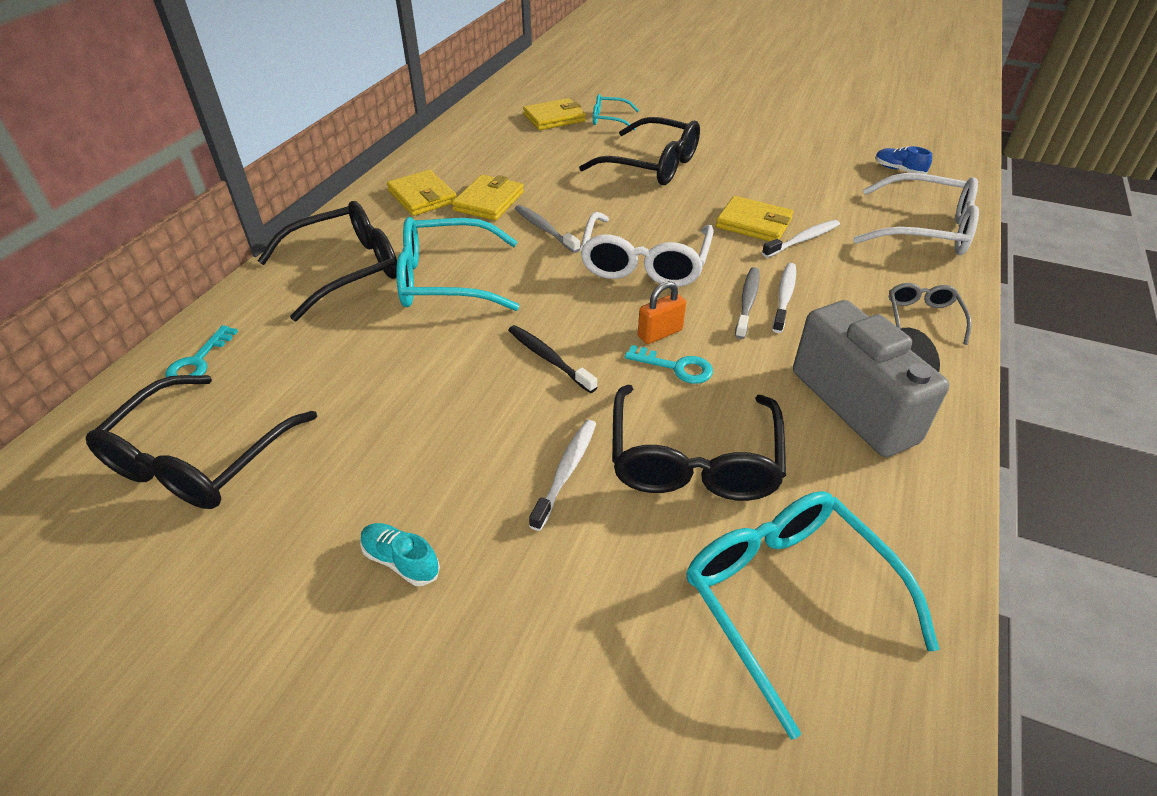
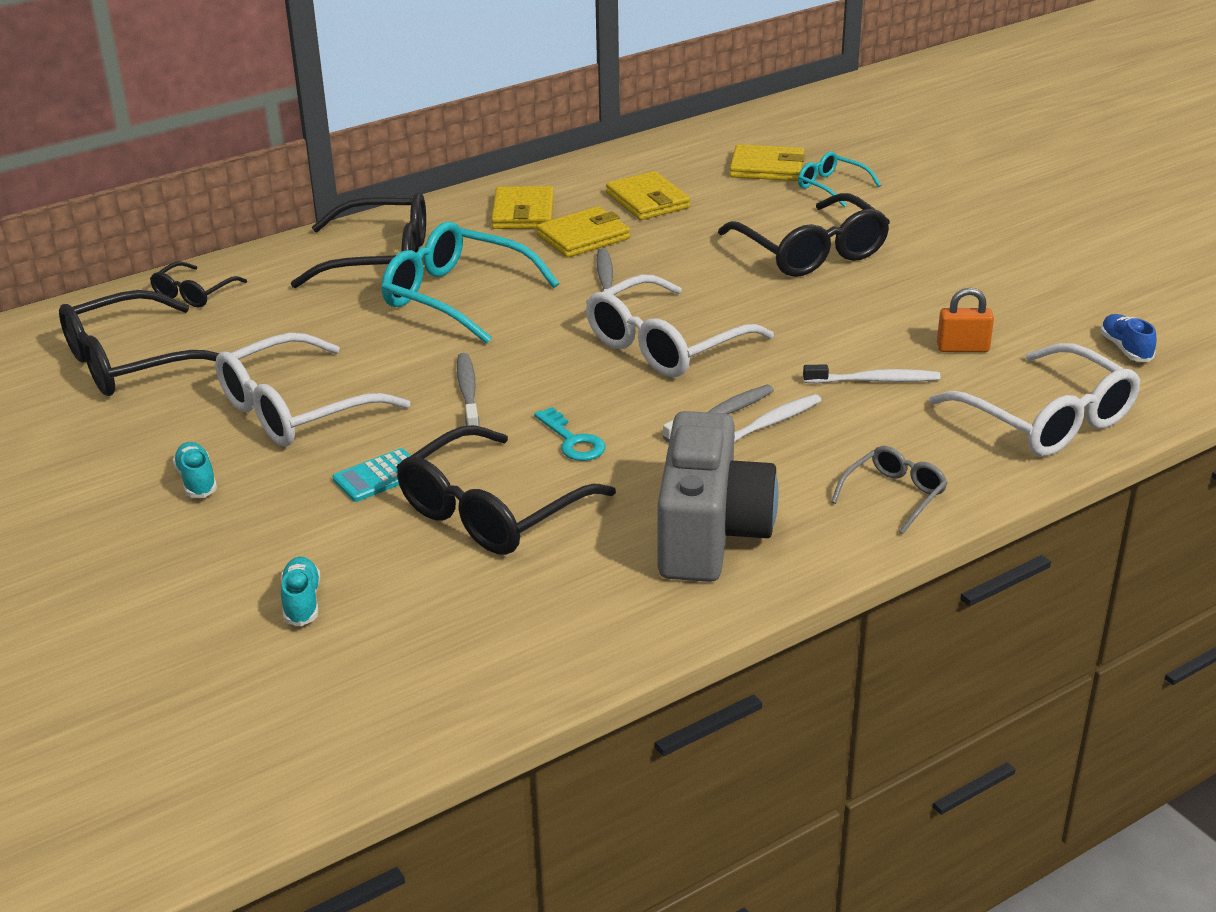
camera: 35 degrees right, 10 degrees down
(198, 361) = (194, 293): turquoise key -> black glasses
(419, 438) = (295, 409): none -> white glasses
(548, 358) = (468, 392): black toothbrush -> grey toothbrush
(566, 471) = (379, 476): white toothbrush -> turquoise calculator
(648, 647) = (302, 602): none -> turquoise shoe
(660, 333) = (595, 409): orange padlock -> orange padlock (962, 348)
(753, 223) = (842, 346): yellow wallet -> yellow wallet (647, 200)
(788, 598) = (441, 624): turquoise glasses -> none

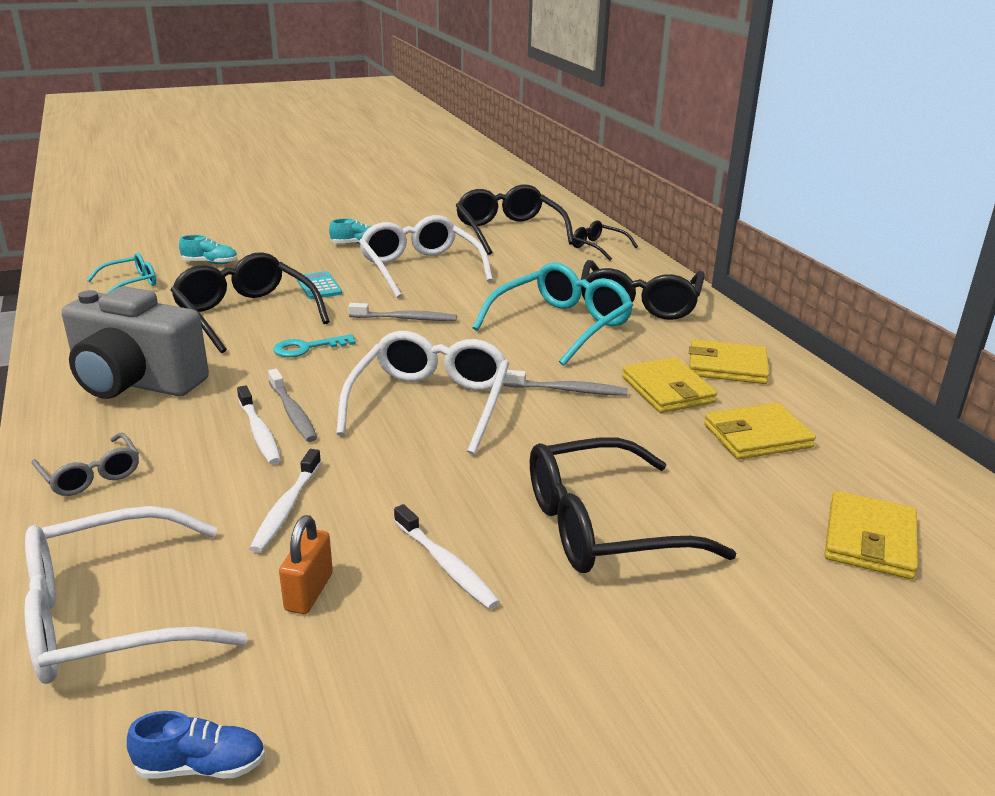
camera: 100 degrees right, 5 degrees down
(665, 345) = (430, 403): white glasses -> white glasses turned 45 degrees clockwise
(831, 187) = (809, 587): turquoise glasses -> turquoise glasses (130, 283)
(896, 303) = (446, 565): none -> white toothbrush

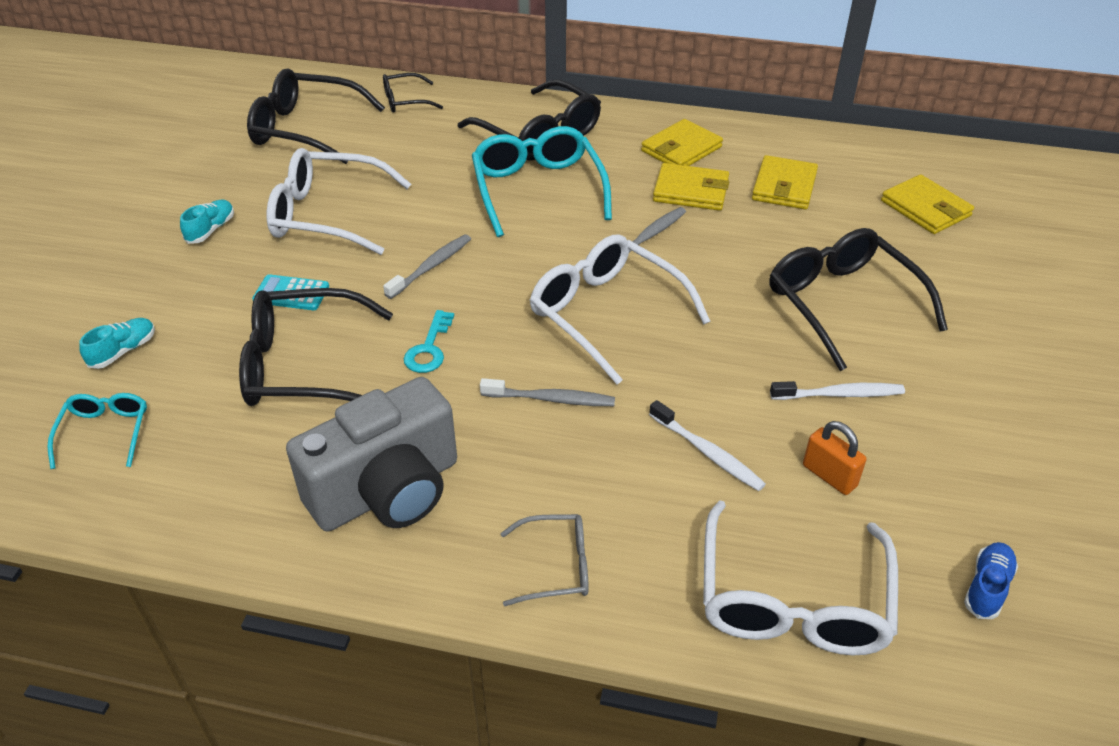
camera: 55 degrees left, 15 degrees up
(259, 432) = (569, 431): white toothbrush -> none
(603, 526) = (842, 304): black glasses -> black glasses turned 135 degrees clockwise

